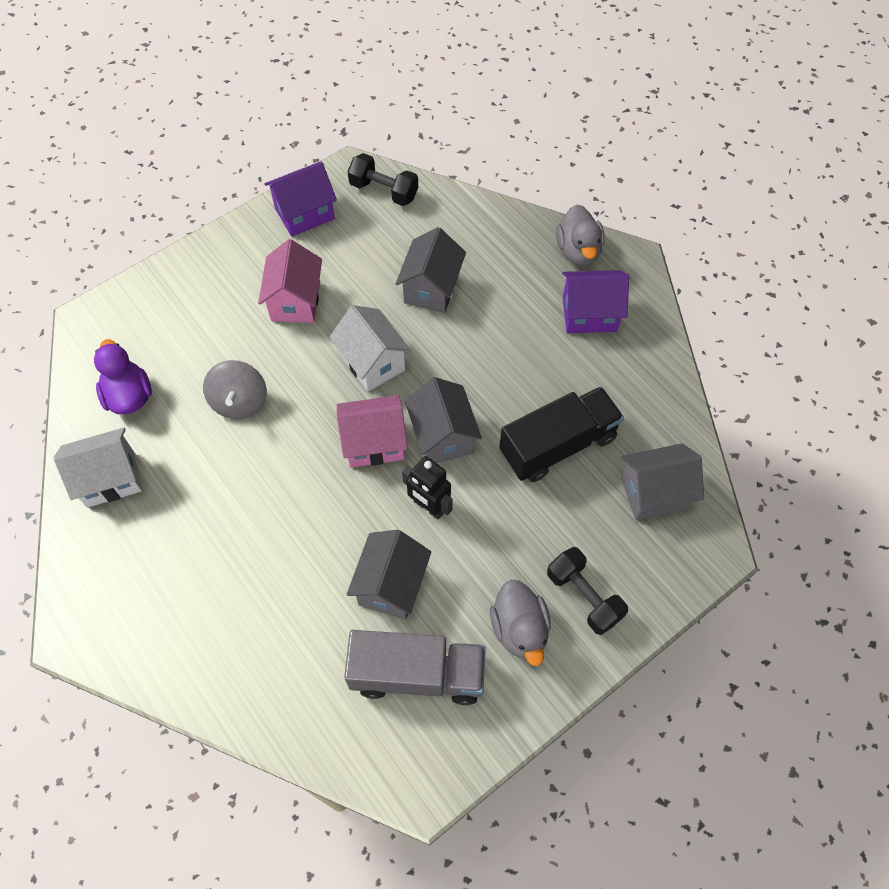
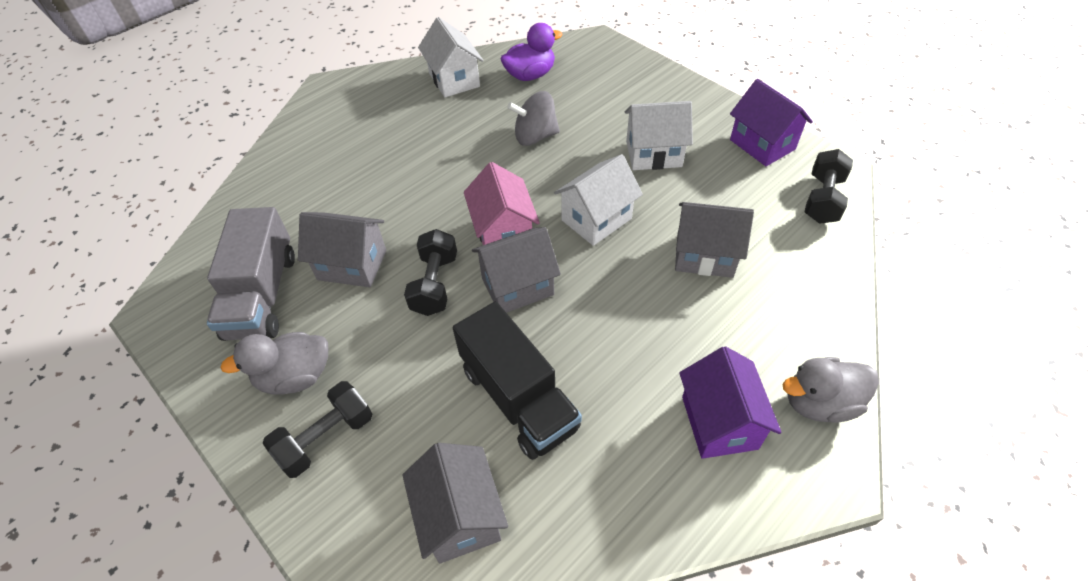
camera: 85 degrees right, 10 degrees down
(295, 301) = (653, 154): pink house -> white house
(429, 507) = (435, 284): black robot -> black dumbbell

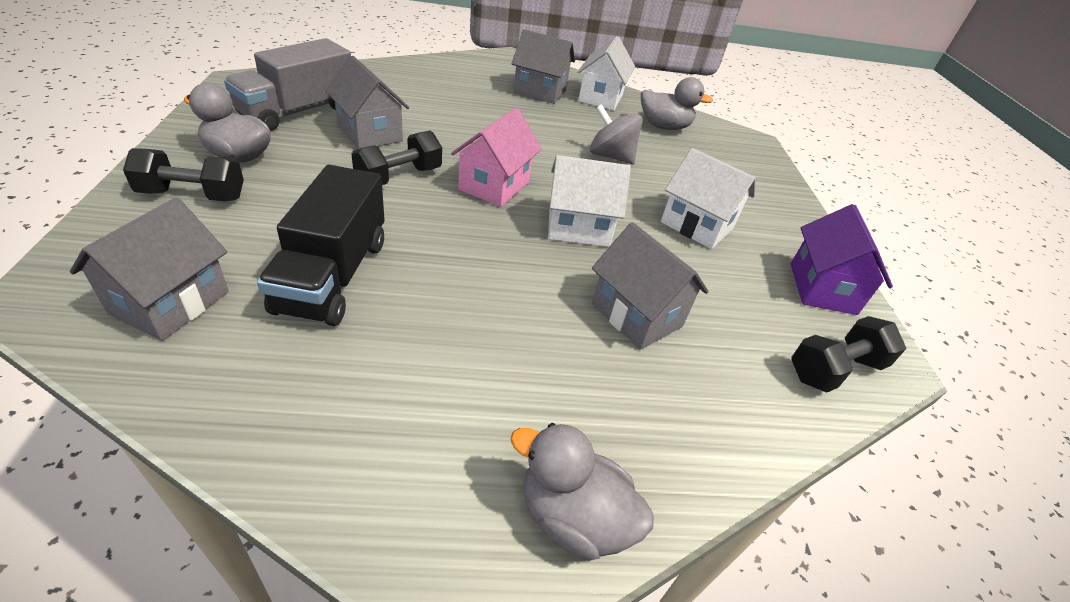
camera: 35 degrees right, 10 degrees down
(517, 286) = (450, 218): grey house -> grey house (540, 91)
(530, 75) = (664, 126): purple duck -> grey duck
(719, 422) = (449, 435): purple house -> none

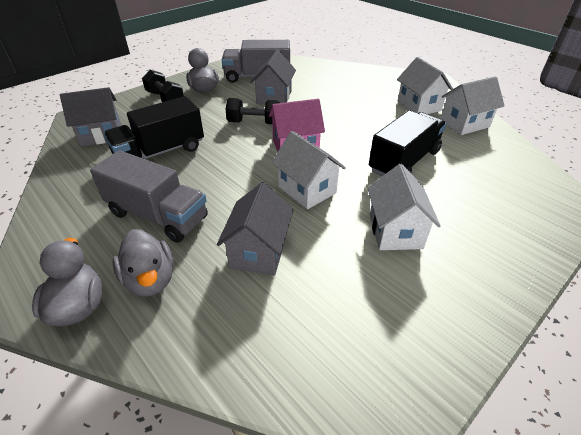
camera: 55 degrees right, 0 degrees up
(477, 353) = (158, 215): none -> grey truck
(540, 91) = (419, 106): grey house -> white house
(610, 156) = (404, 161): grey spinning top -> black truck
(664, 126) = (490, 160): grey duck -> grey duck (150, 279)
(822, 288) = (432, 332): purple house -> none
(835, 370) = (336, 380): black dumbbell -> none

